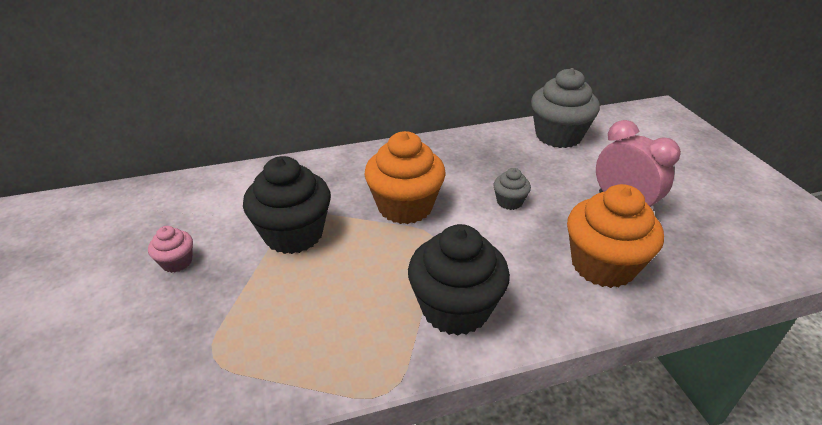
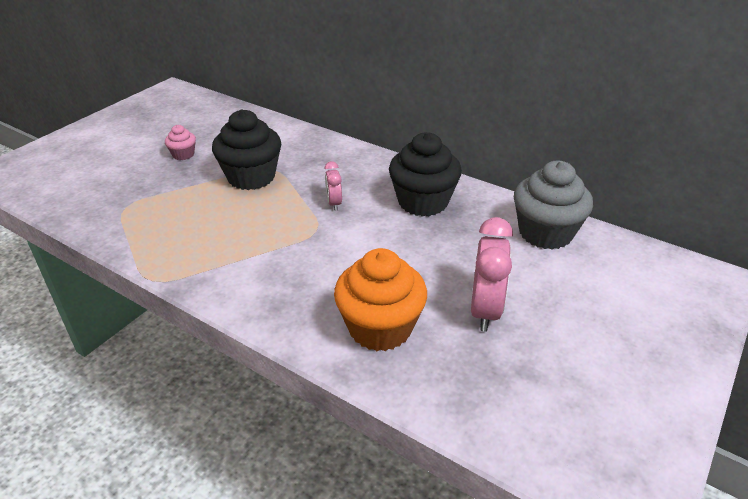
camera: 50 degrees right, 0 degrees up
(405, 206) = (334, 203): orange cupcake -> pink clock
(455, 308) = (250, 274): black cupcake -> black cupcake (423, 202)
(509, 202) = (404, 247): grey cupcake -> none

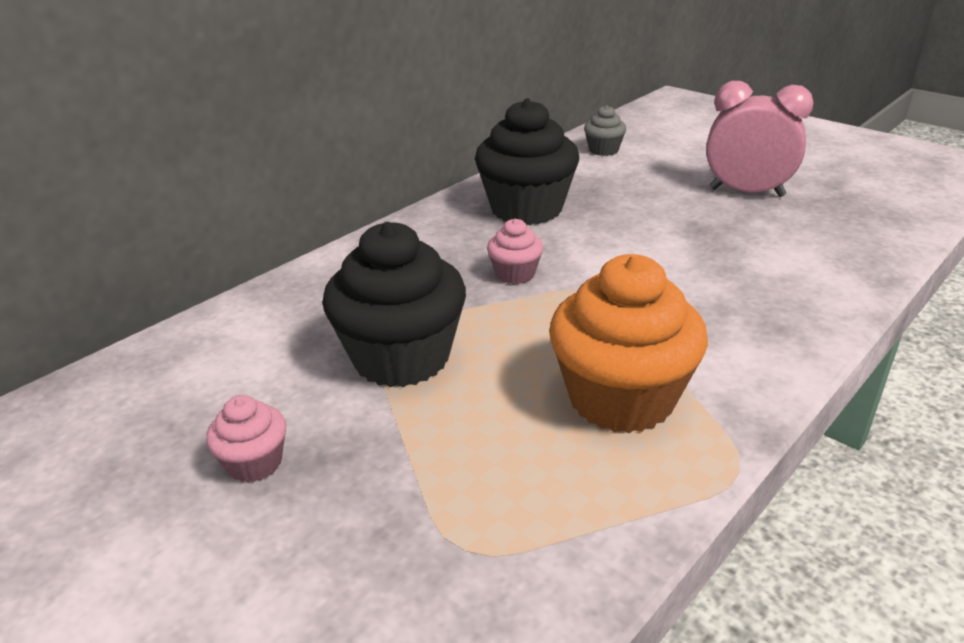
camera: 80 degrees left, 5 degrees down
(334, 203) = (515, 274): pink clock -> pink cupcake
(380, 328) = (796, 252): orange cupcake -> orange cupcake (621, 398)
(545, 233) = (603, 150): grey cupcake -> grey cupcake, size x0.48

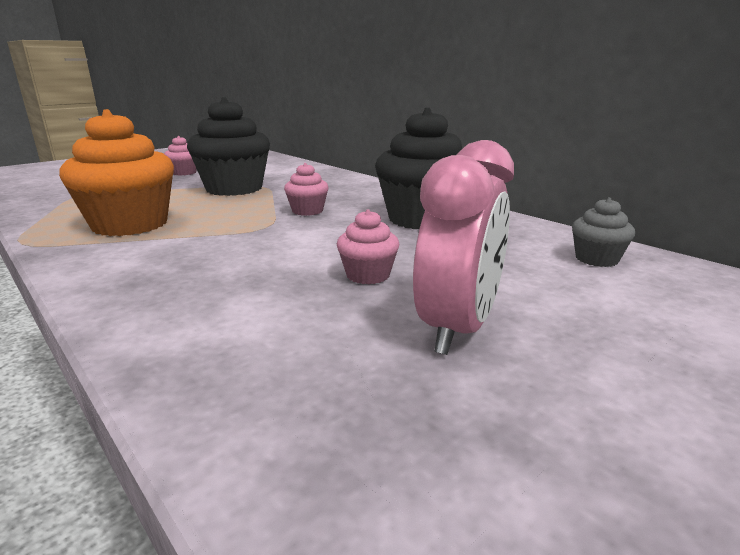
camera: 95 degrees right, 10 degrees down
(686, 223) = (368, 275): none -> pink cupcake

